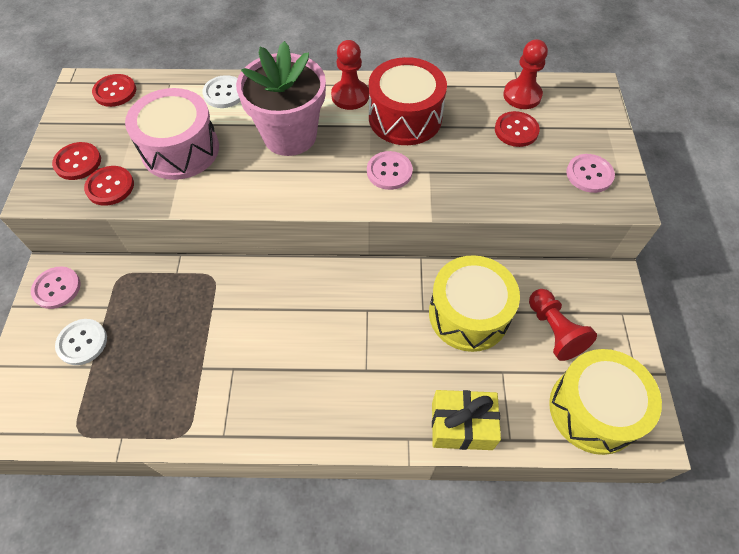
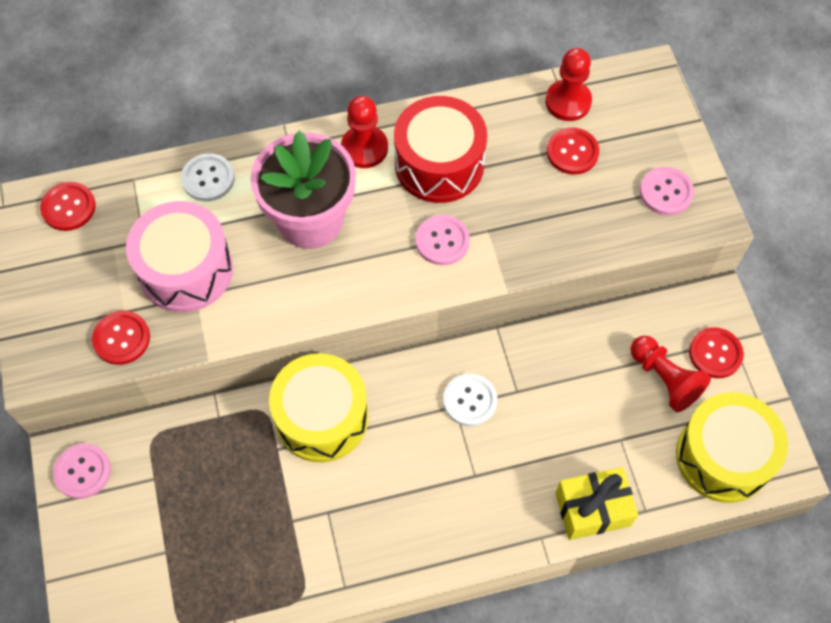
camera: 15 degrees left, 5 degrees up
(78, 162) = (67, 316): red button -> red button (715, 353)
(82, 342) = (143, 527): white button -> white button (470, 401)
(468, 314) = (568, 383): yellow drum -> yellow drum (322, 417)

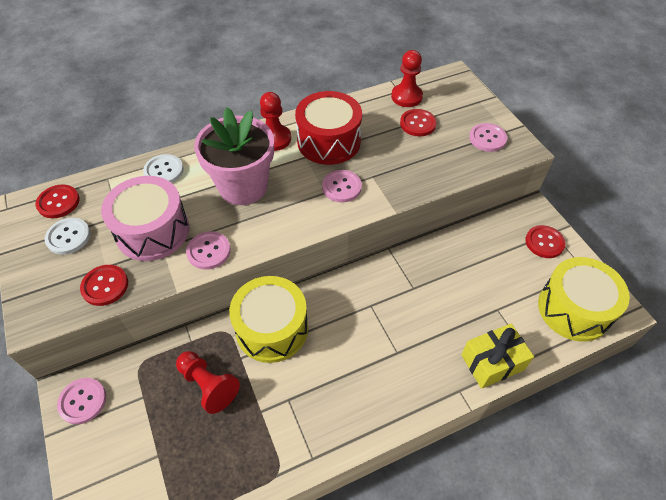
camera: 10 degrees left, 10 degrees down
(253, 310) = (208, 251): none -> pink button
(470, 401) = (381, 299): white button -> white button (68, 237)
(664, 379) = (515, 264): red pawn -> red pawn (208, 385)

